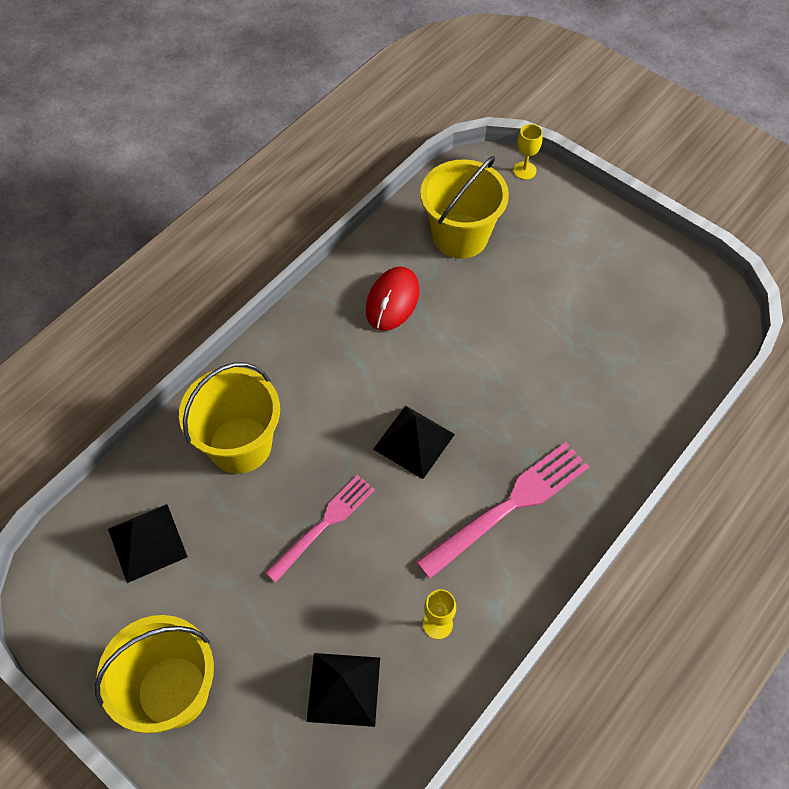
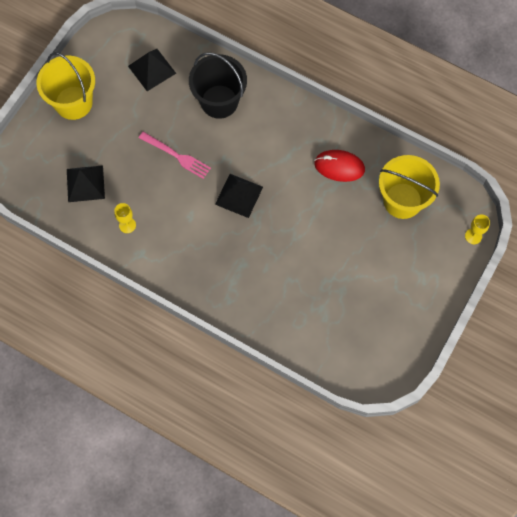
camera: 80 degrees right, 10 degrees up
(240, 445) = (219, 101): yellow bucket -> black bucket
(510, 505) = (206, 255): pink fork -> none

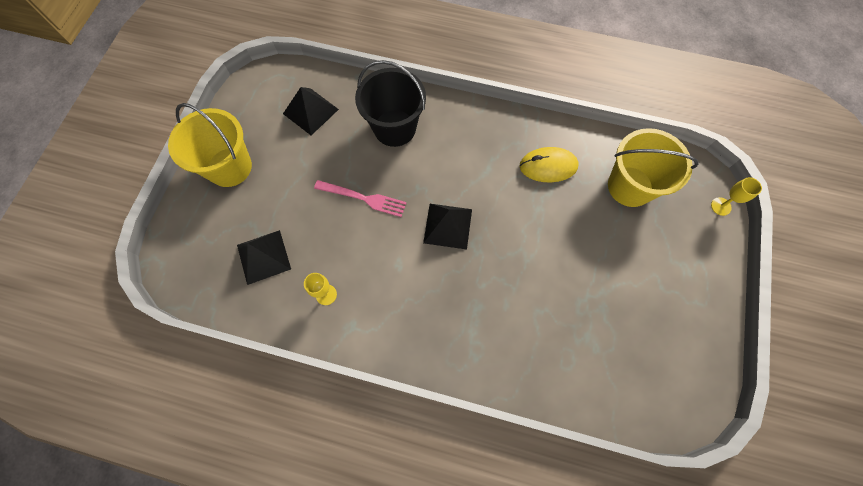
camera: 15 degrees left, 0 degrees up
(339, 166) = (548, 166): red mouse -> yellow mouse

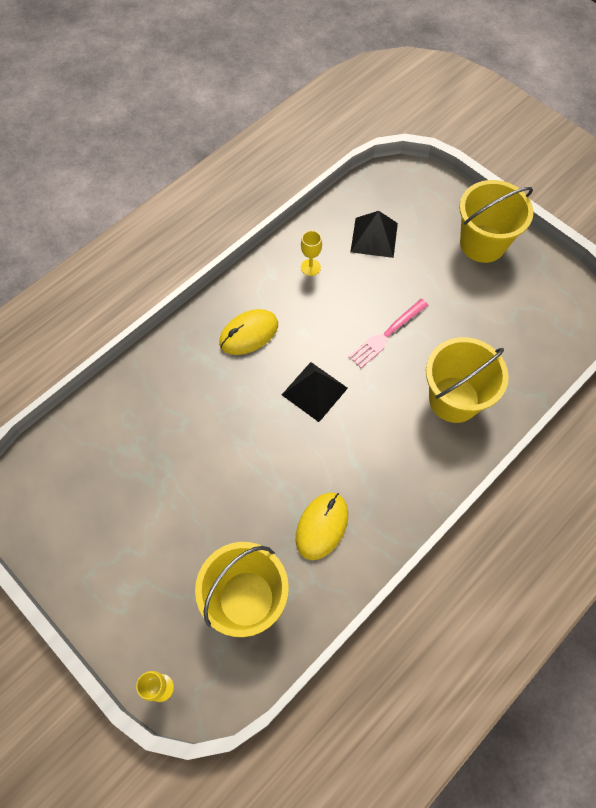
camera: 120 degrees right, 5 degrees down
(311, 111) = (515, 332): black pyramid -> none
(394, 128) = (454, 399): black bucket -> yellow bucket
(426, 309) = (249, 334): none -> yellow mouse

